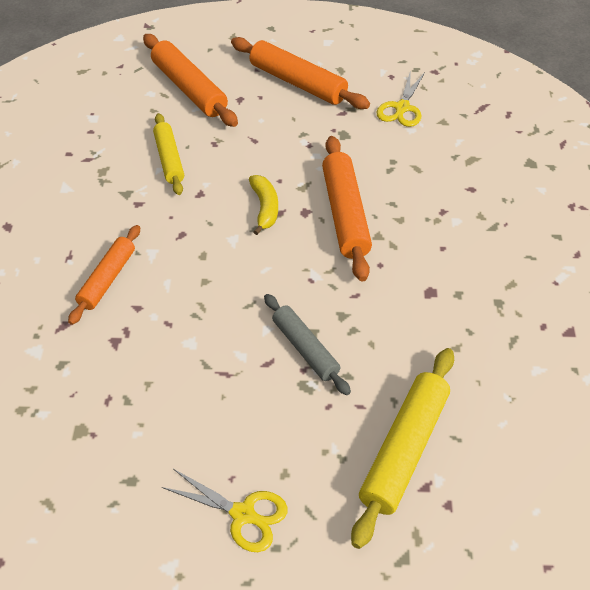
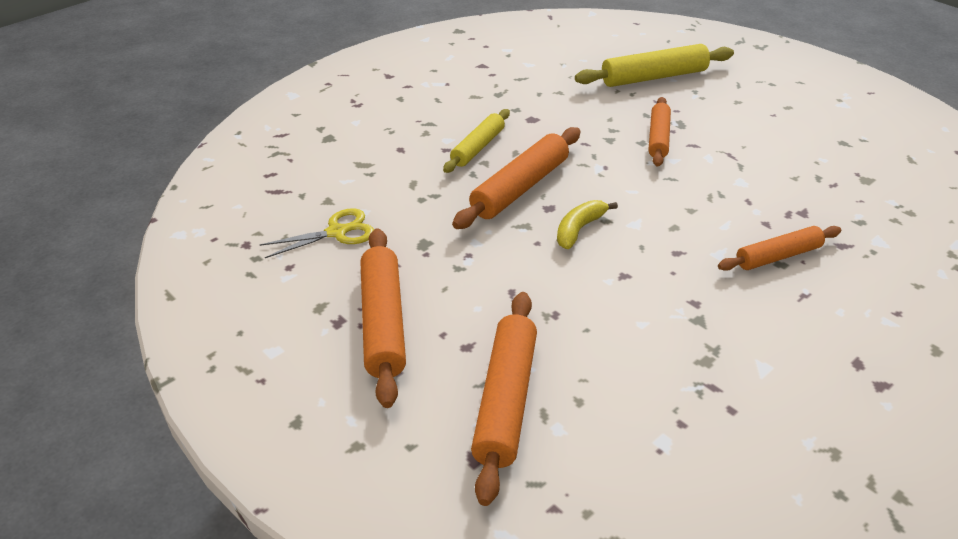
camera: 135 degrees left, 10 degrees down
(169, 159) = (620, 327): yellow rolling pin -> yellow rolling pin (478, 147)
(243, 514) = (780, 100): yellow scissors -> none
(305, 349) = (658, 138): grey rolling pin -> orange rolling pin

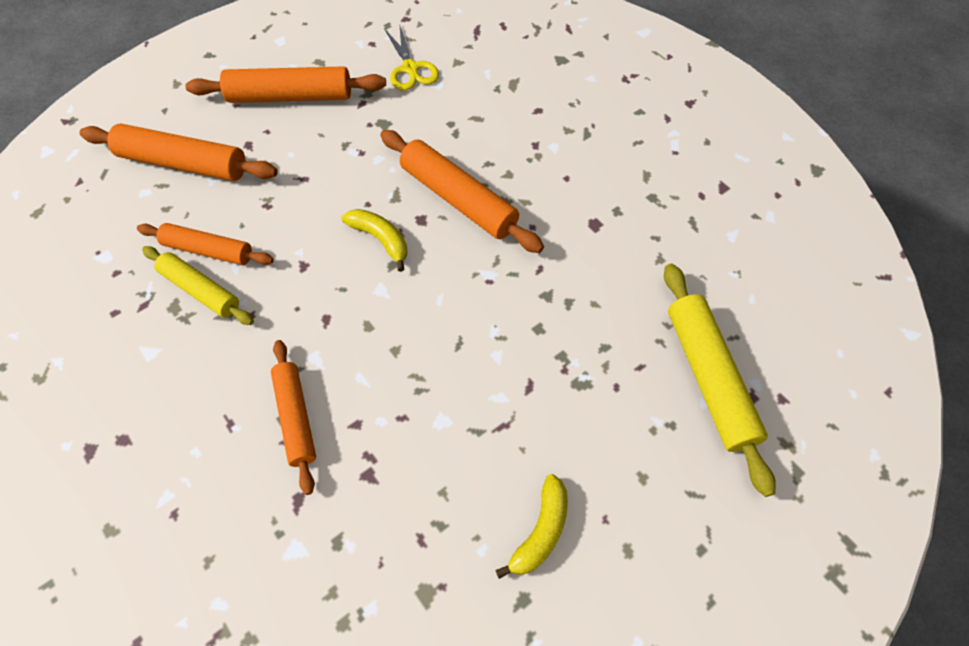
camera: 95 degrees right, 20 degrees up
(478, 147) = (537, 170): yellow rolling pin -> yellow rolling pin (201, 290)
(658, 138) = (547, 349): orange rolling pin -> orange rolling pin (208, 250)
(796, 137) = (540, 531): none -> yellow banana

